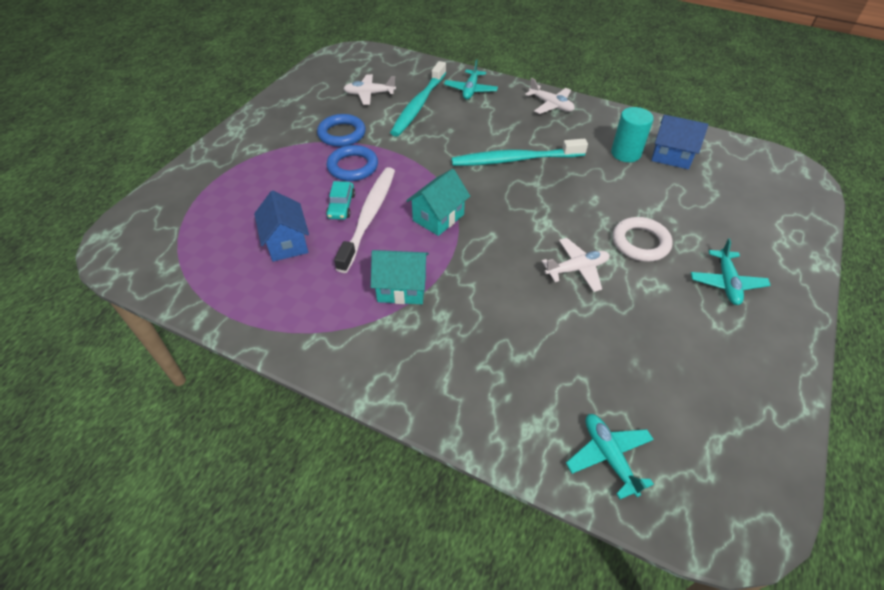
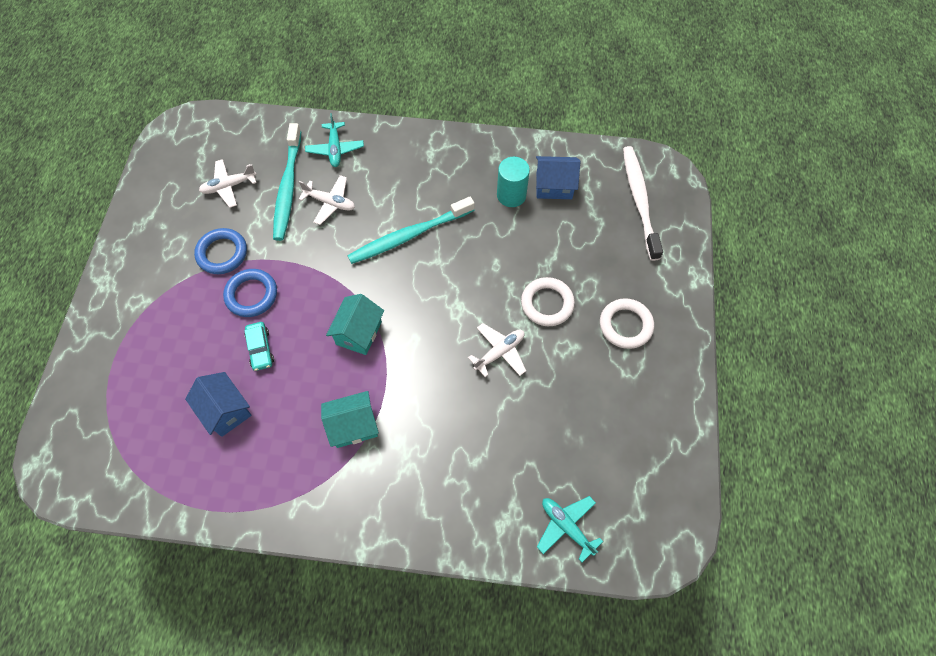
camera: 20 degrees left, 15 degrees up
(369, 217) = (292, 353): white toothbrush -> white toothbrush (639, 201)
(551, 105) = (423, 148): white plane -> white plane (330, 203)
(726, 283) = (625, 325): turquoise plane -> white ring

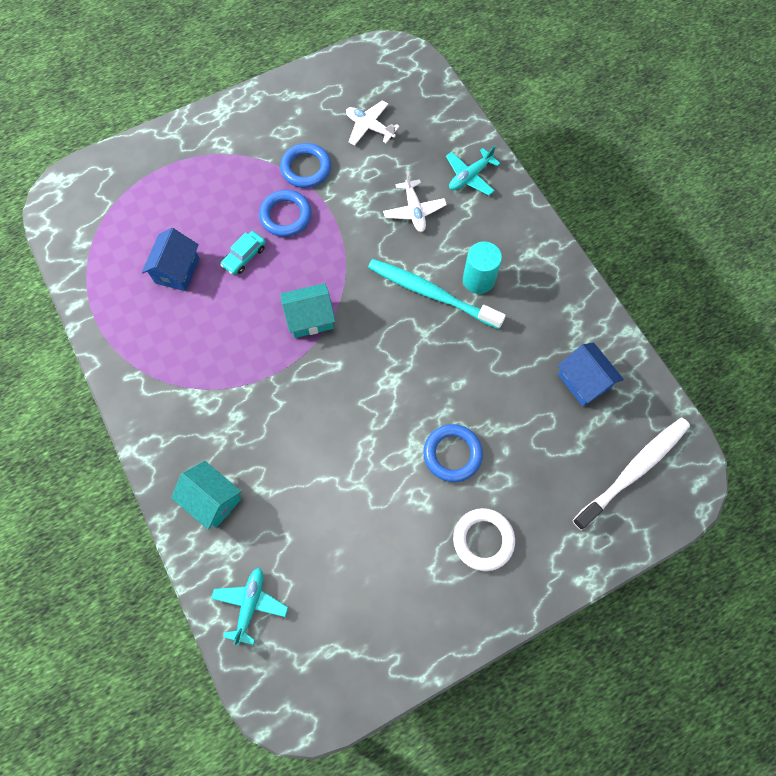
camera: 55 degrees right, 5 degrees up
(288, 188) = (403, 169): turquoise toothbrush -> none
(353, 426) = (227, 371): turquoise house -> turquoise house (213, 499)
(499, 352) = (374, 443): white plane -> none
(511, 195) = (542, 350): turquoise cylinder -> turquoise cylinder (478, 280)
(547, 304) = (452, 454): white ring -> blue ring

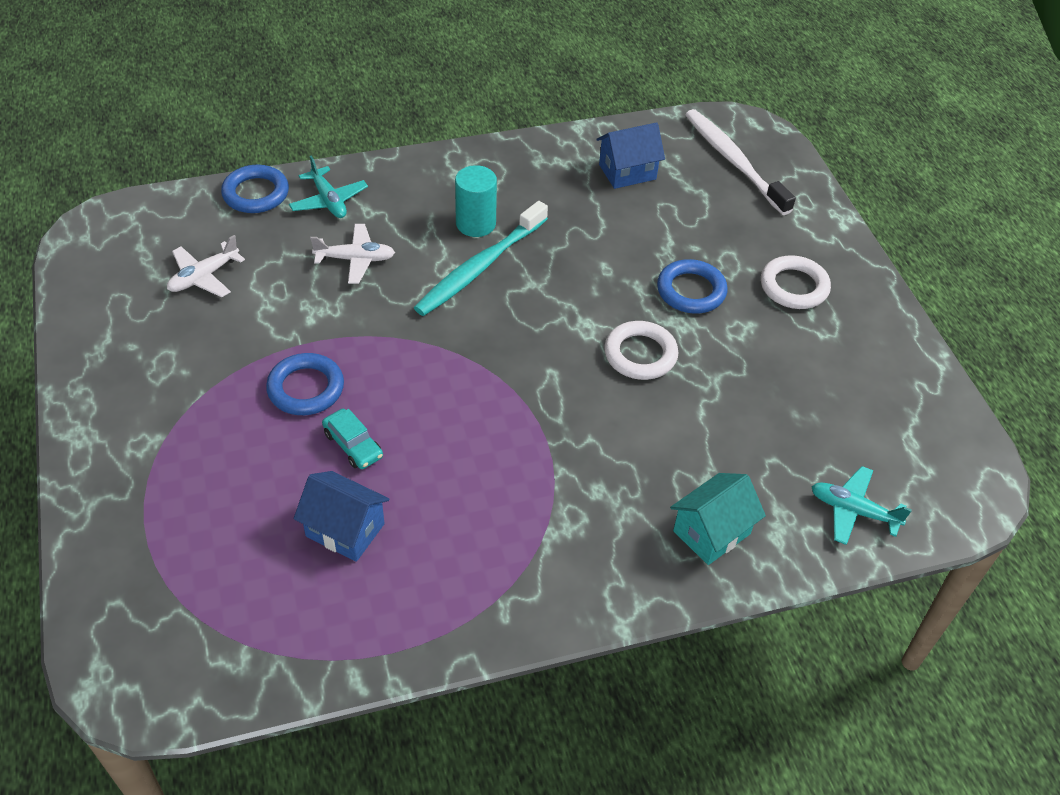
camera: 80 degrees left, 20 degrees down
(306, 168) = (237, 354): blue ring -> blue ring (256, 193)
(310, 318) = (476, 388): turquoise house -> none
(371, 425) = (640, 354): none -> white ring

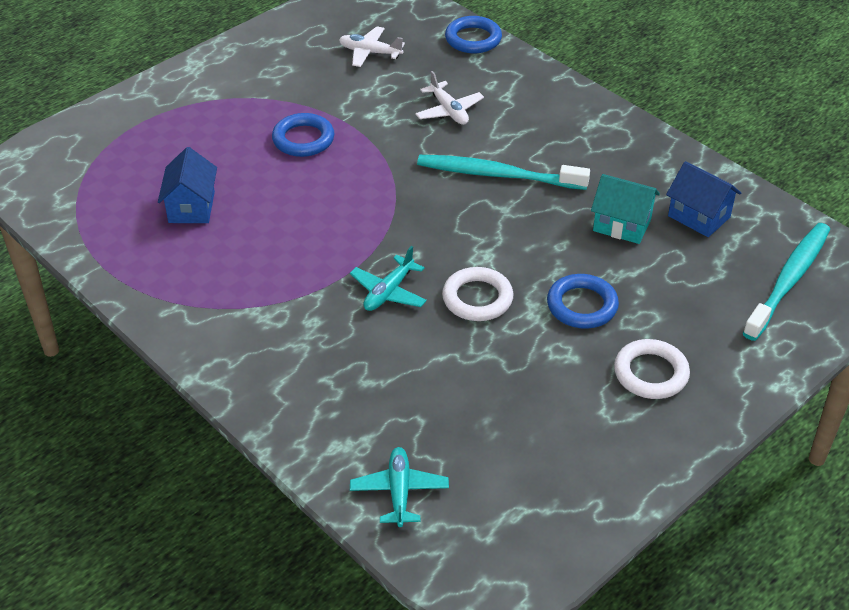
camera: 65 degrees right, 5 degrees down
(328, 201) = (498, 74): turquoise plane -> turquoise plane (388, 292)
(353, 445) = (268, 181): turquoise car -> none
(476, 224) = (545, 154): turquoise cylinder -> none
(711, 532) = (314, 403): turquoise house -> turquoise house (622, 225)
(734, 161) = (789, 280): white toothbrush -> turquoise toothbrush

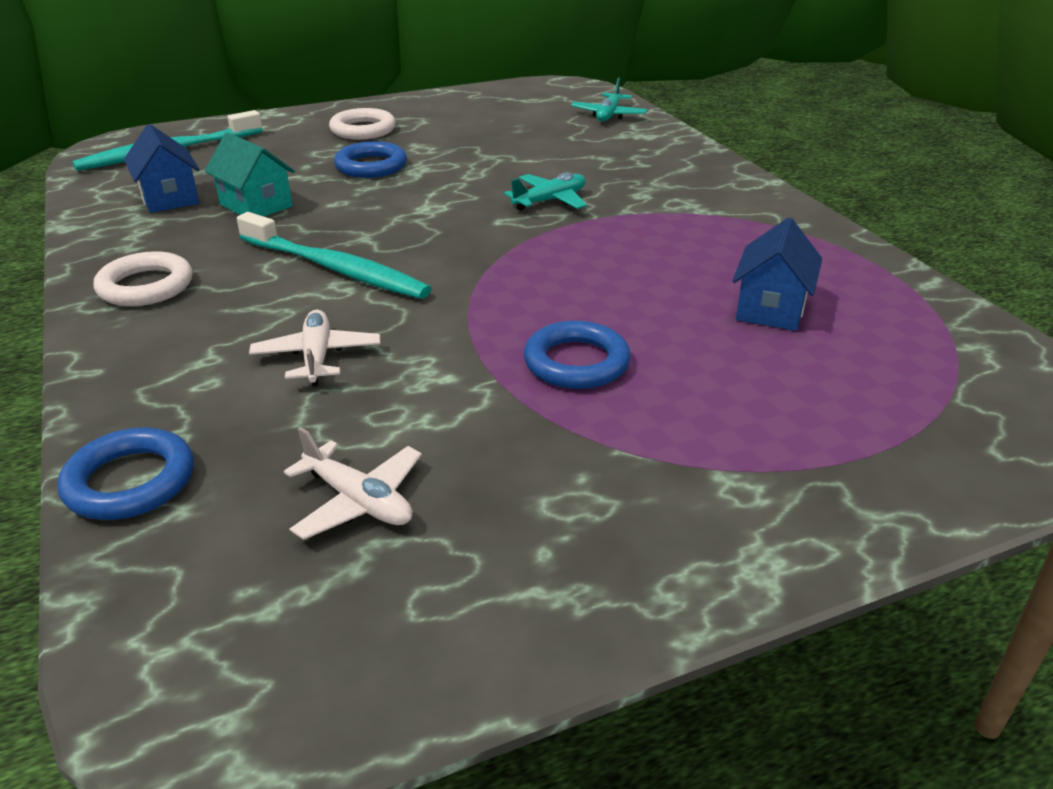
camera: 160 degrees left, 10 degrees down
(477, 298) = (464, 184): white ring -> white ring (146, 286)

